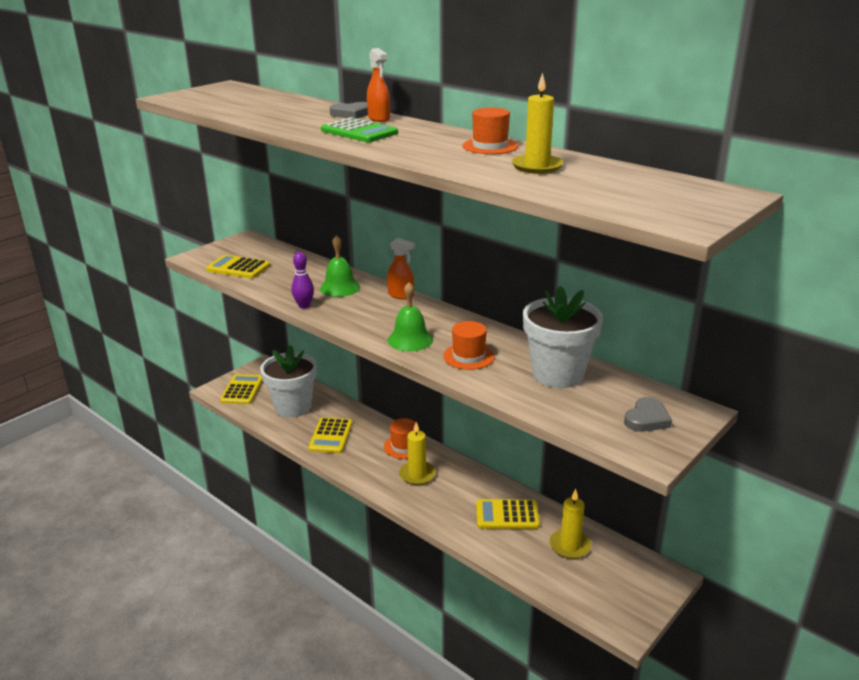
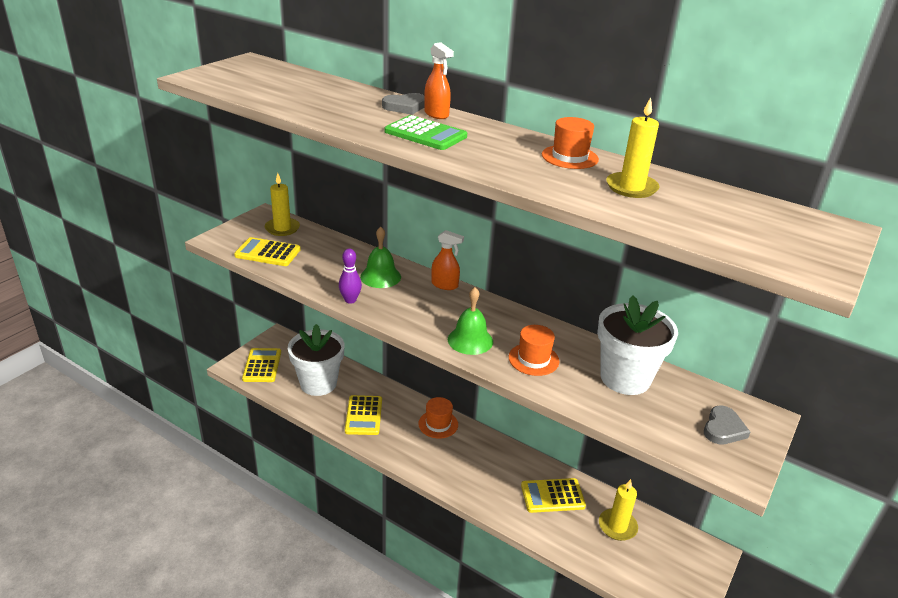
camera: 10 degrees left, 5 degrees up
(417, 475) = (457, 456): yellow candle -> yellow candle (282, 228)

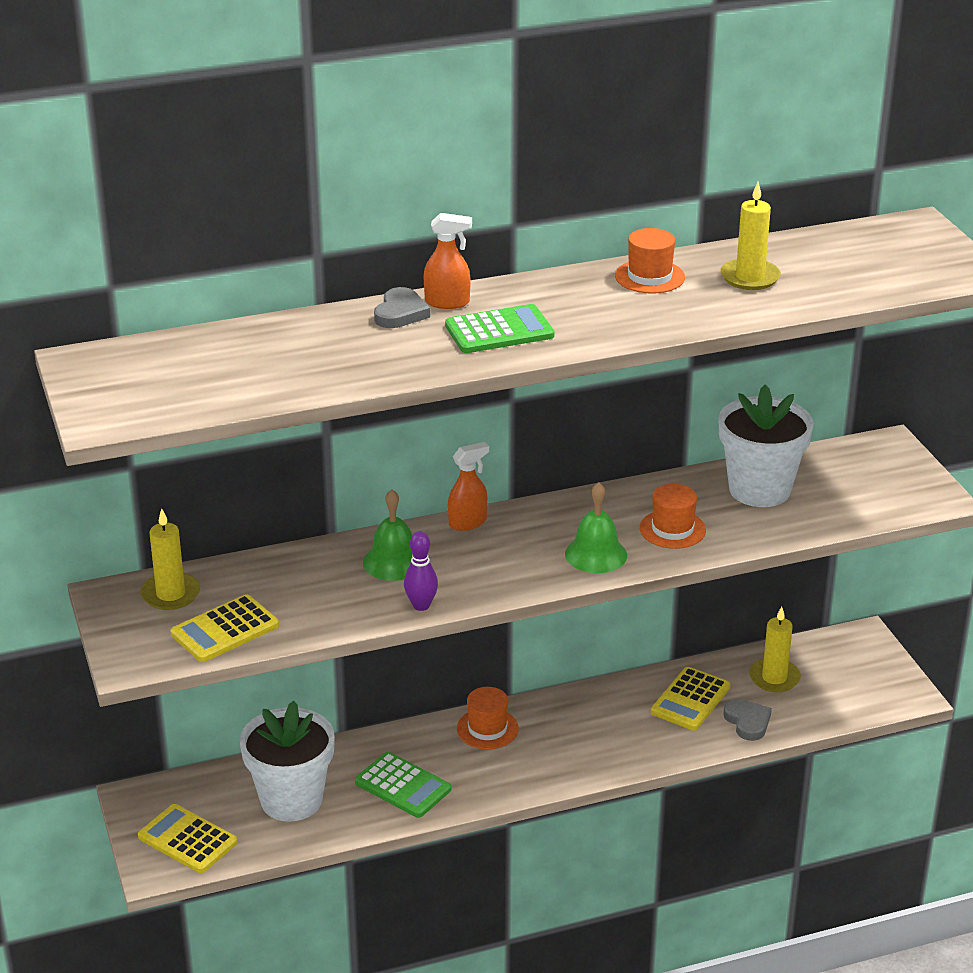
camera: 50 degrees left, 0 degrees up
(363, 415) = (402, 786): yellow calculator -> green calculator
(723, 429) = (881, 476): grey heart -> grey heart (747, 722)

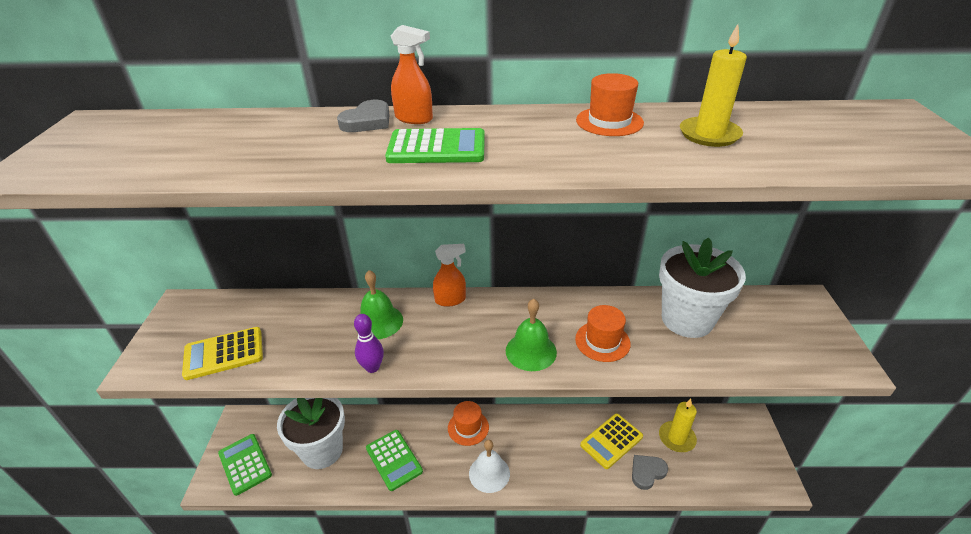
camera: 20 degrees right, 5 degrees up
(170, 594) = (216, 313): yellow candle -> none
(187, 839) = (245, 464): yellow calculator -> green calculator
(543, 769) = (489, 473): none -> white bell
(747, 722) = (647, 472): grey heart -> grey heart turned 120 degrees counterclockwise

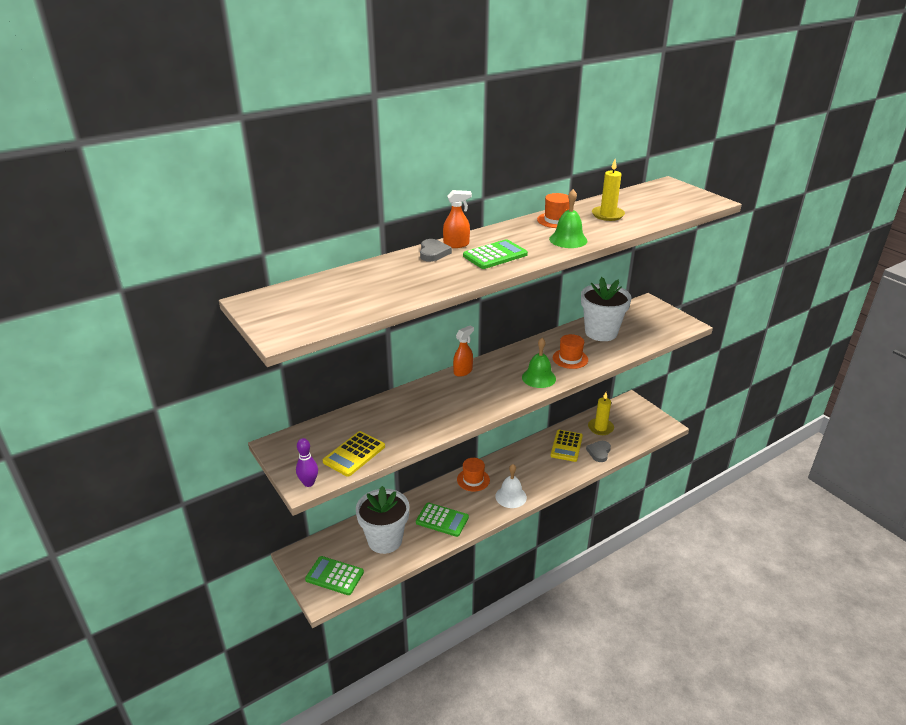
camera: 35 degrees left, 5 degrees down
(372, 367) = (460, 421): purple bowling pin -> purple bowling pin (309, 483)
(379, 322) = (433, 399): green bell -> green bell (568, 240)

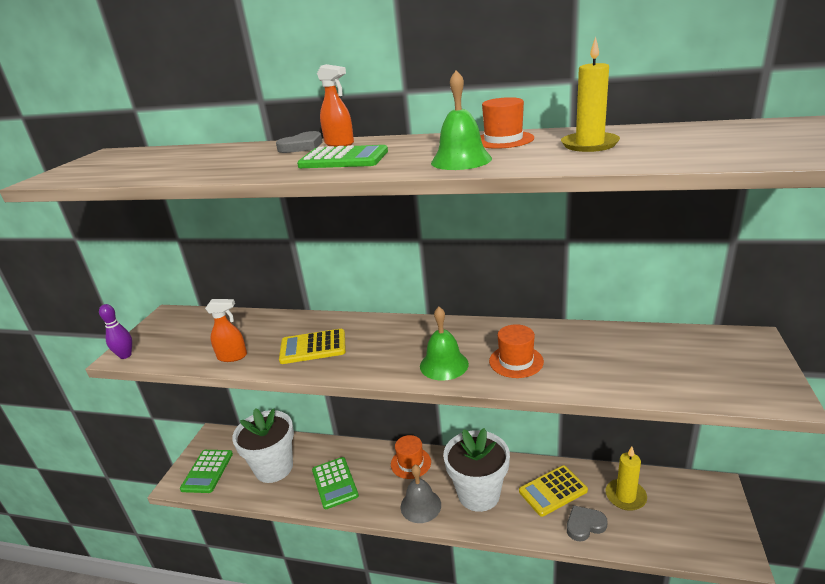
camera: 50 degrees right, 5 degrees down
(334, 576) = (207, 471): green calculator -> green calculator turned 150 degrees counterclockwise
(354, 454) = (186, 350): yellow calculator -> yellow calculator (313, 347)
(463, 371) = (385, 322): orange spray bottle -> orange spray bottle (232, 356)
(511, 496) = (420, 505): white bell -> grey bell
(601, 332) = (610, 349): white flower pot -> white flower pot (478, 494)

